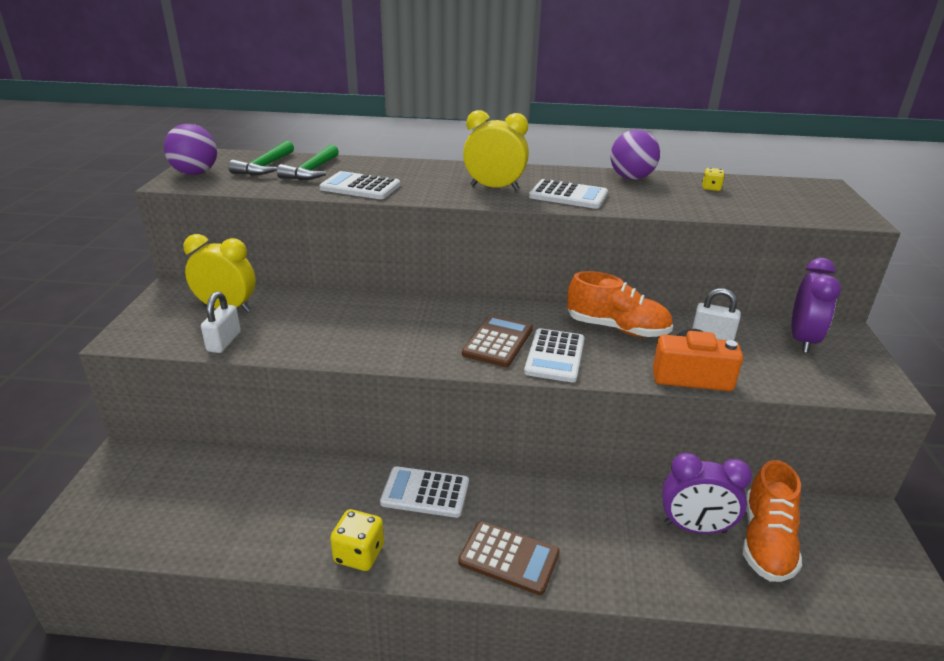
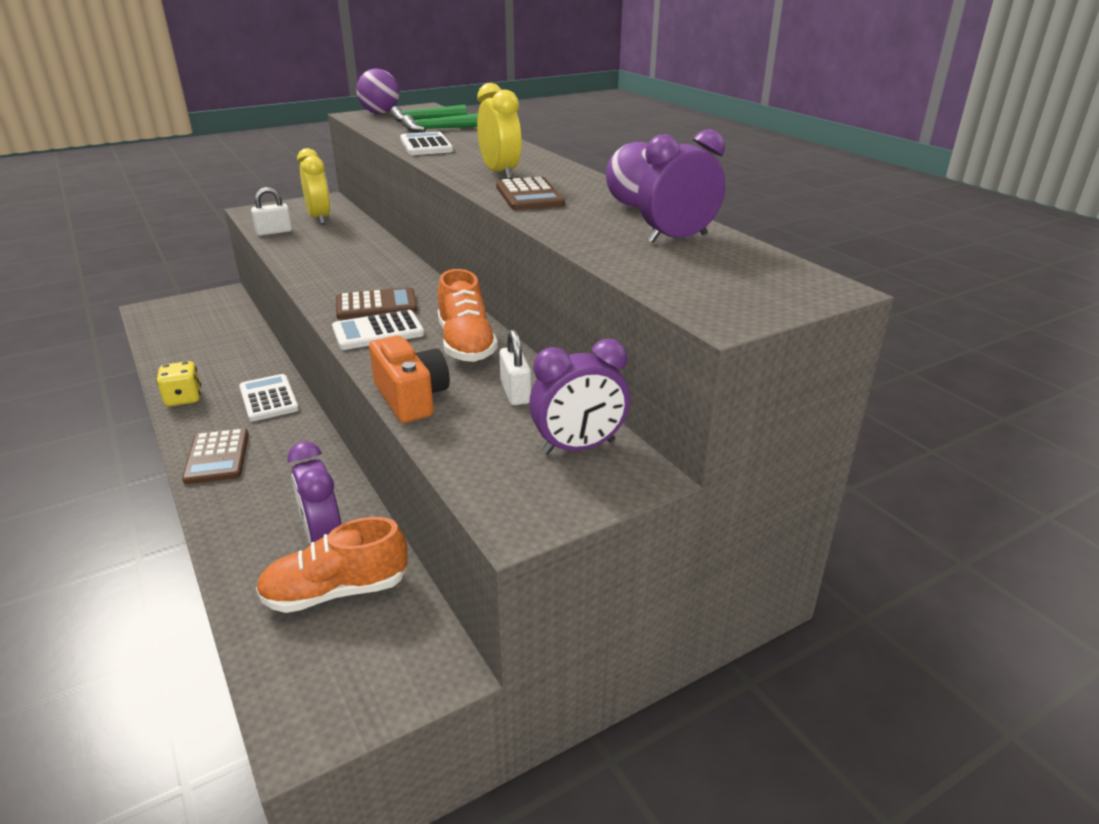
camera: 55 degrees right, 0 degrees up
(568, 195) = (529, 195): white calculator -> brown calculator
(711, 188) = (677, 238): yellow dice -> purple clock

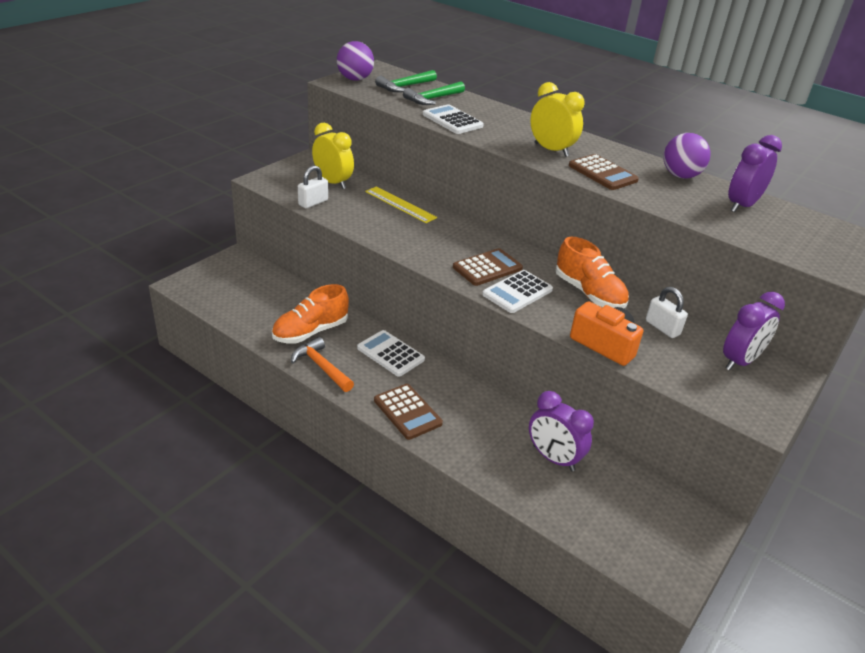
camera: 25 degrees left, 5 degrees up
(183, 398) = (321, 367): yellow dice -> orange hammer
(336, 592) = (598, 491): orange shoe -> orange shoe (310, 332)
(362, 242) = (400, 204): none -> yellow ruler

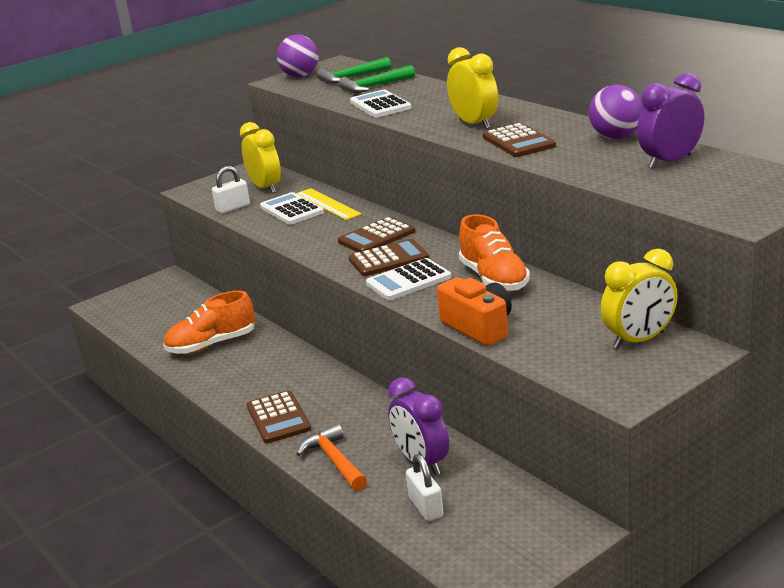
camera: 20 degrees right, 10 degrees down
(321, 367) = (207, 377): orange hammer -> orange hammer (334, 461)
(390, 354) = (288, 364): white calculator -> white calculator (291, 210)
(463, 243) = (376, 237): none -> brown calculator
(662, 328) = (562, 309): white padlock -> white padlock (426, 507)
(740, 361) = (639, 340): purple clock -> yellow clock

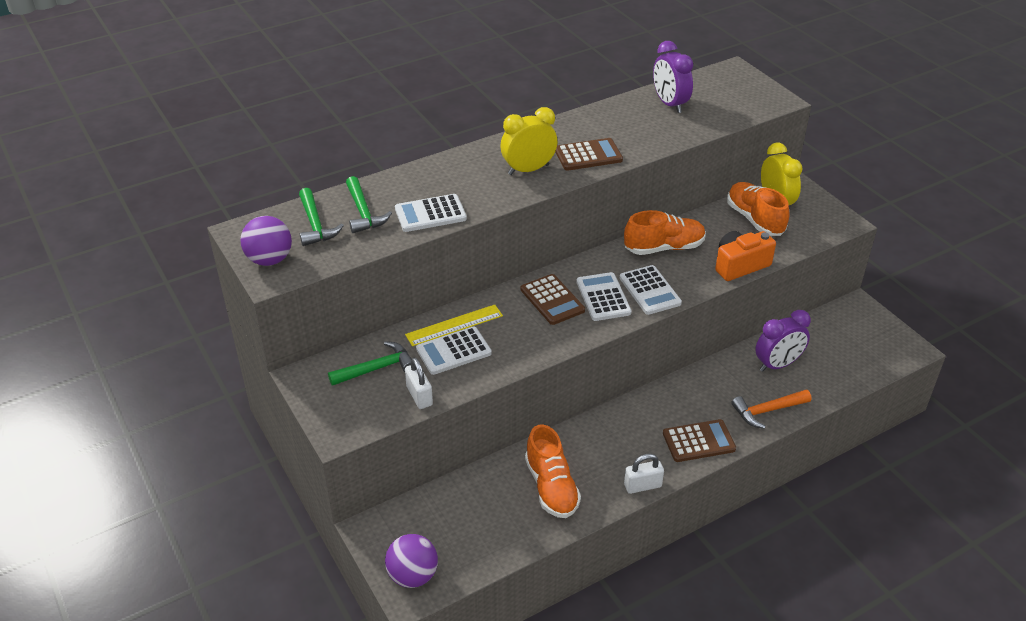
camera: 85 degrees left, 15 degrees up
(265, 188) = (376, 368): yellow clock -> green hammer
(389, 259) = (603, 297): brown calculator -> white calculator
(426, 507) = (829, 369): white padlock -> white padlock (642, 486)
(588, 328) = (755, 219): none -> orange shoe
(616, 137) = (607, 114): purple ball -> purple ball (413, 575)

